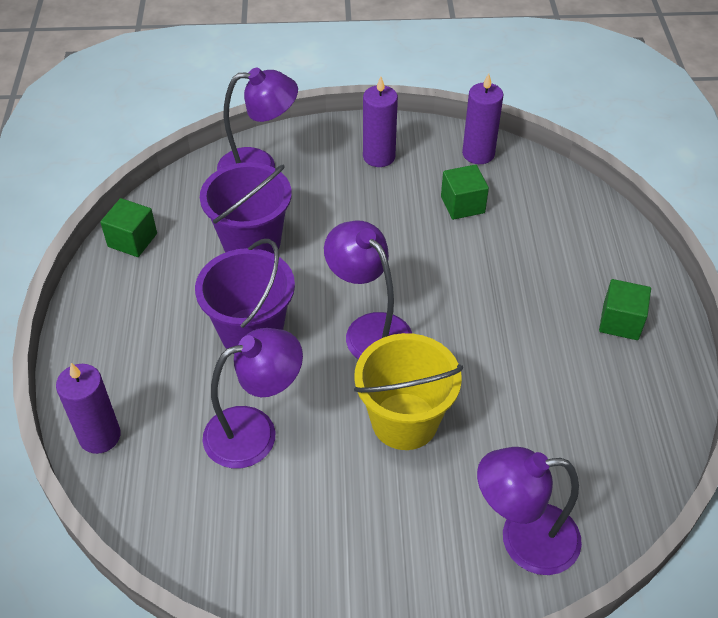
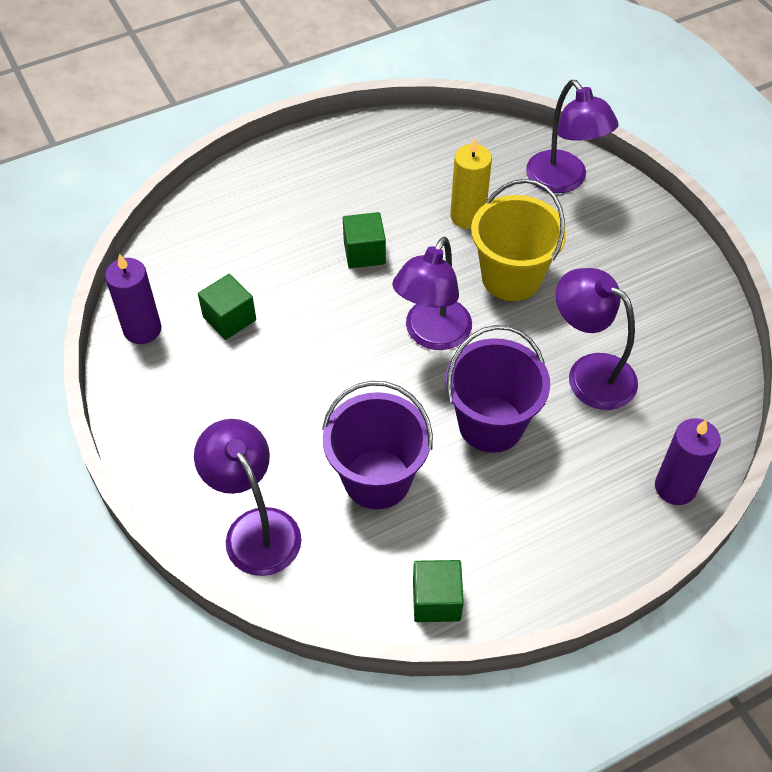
camera: 115 degrees left, 5 degrees up
(379, 156) = (185, 416): purple candle -> none
(506, 419) = (467, 216): none -> yellow candle
(620, 322) = (323, 173): green cube -> green cube (364, 252)

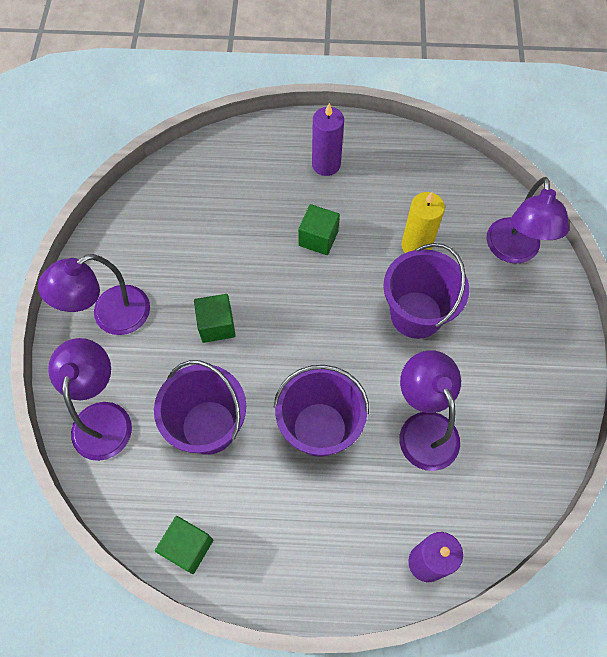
camera: 30 degrees right, 10 degrees up
(142, 329) = (126, 222): purple candle -> purple candle (326, 164)
(229, 318) = (189, 244): green cube -> green cube (216, 325)
(432, 335) = (324, 332): purple lamp -> purple lamp (110, 316)
(511, 277) = (416, 314): yellow bucket -> purple bucket

